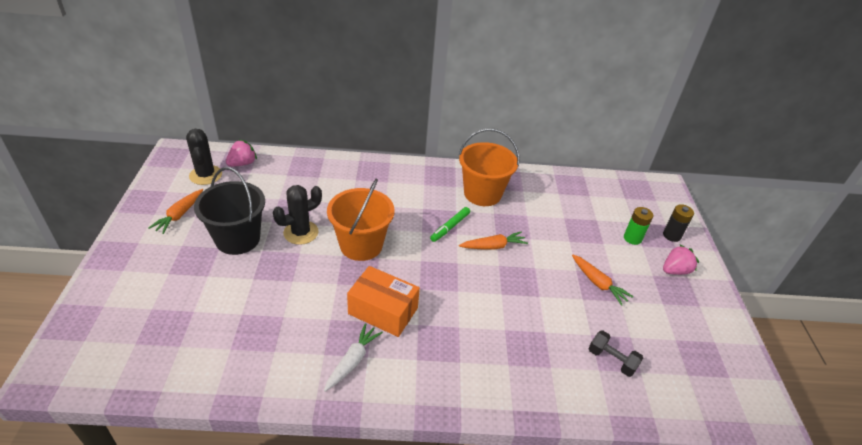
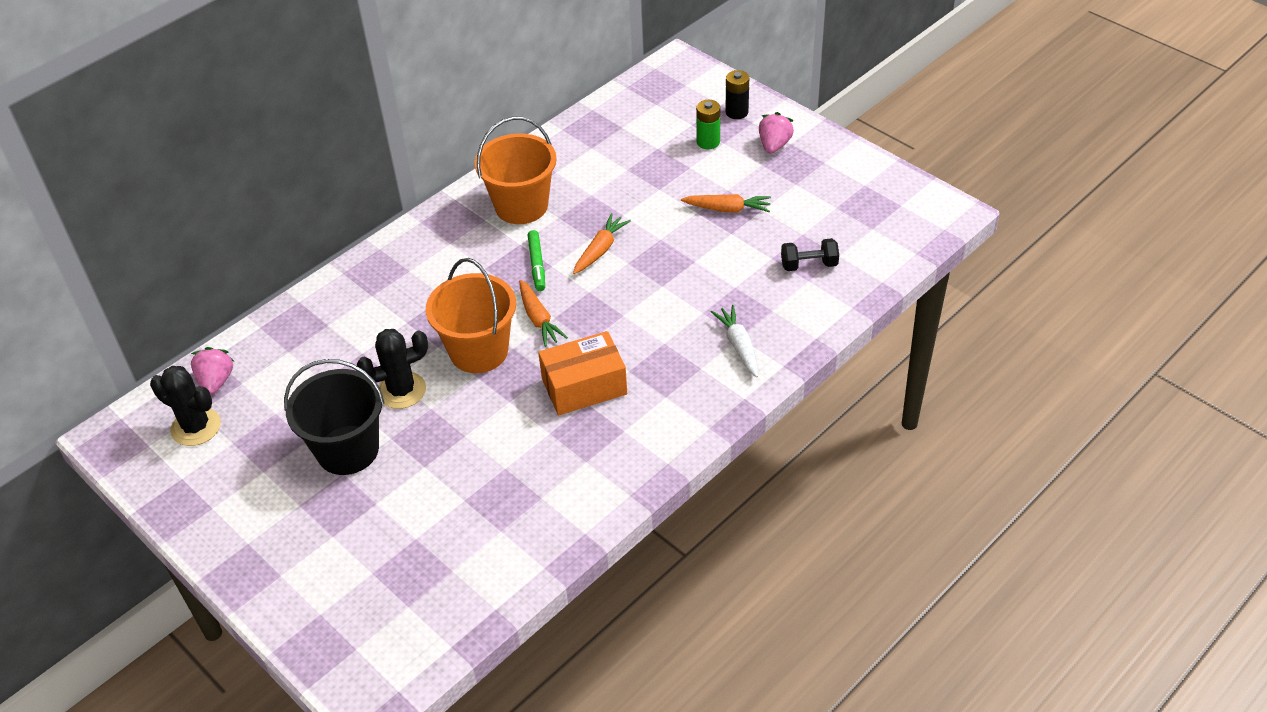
camera: 40 degrees left, 5 degrees up
(179, 215) = (243, 484): orange carrot -> orange carrot (538, 319)
(301, 232) = (401, 390): black cactus -> black cactus turned 60 degrees clockwise
(352, 361) = (617, 444): white carrot -> white carrot (739, 346)

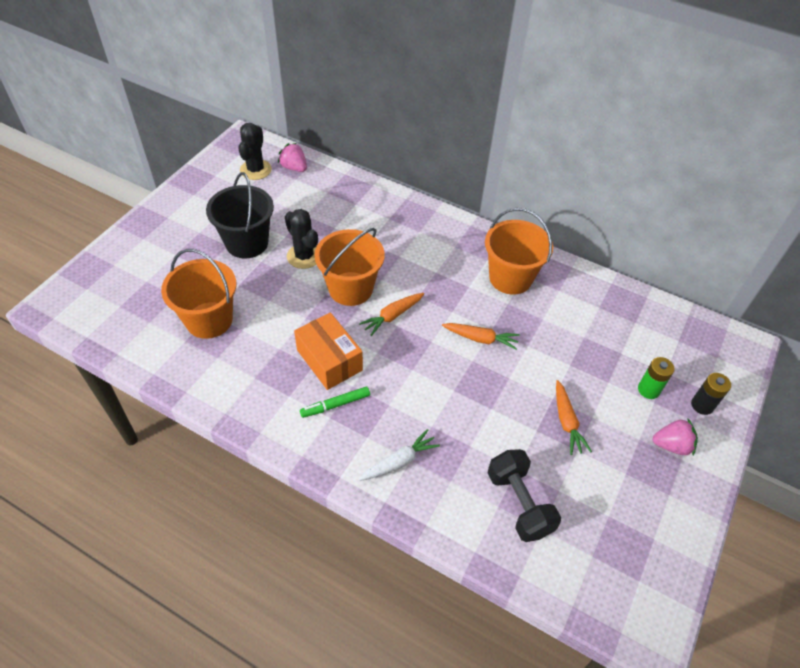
camera: 70 degrees right, 5 degrees up
(216, 381) = (294, 168): pink strawberry -> pink strawberry turned 120 degrees counterclockwise
(474, 502) = (209, 320): none -> orange bucket
(537, 264) = (450, 302): green marker -> green marker (335, 405)
(809, 265) = (519, 503): black dumbbell -> black dumbbell, size x1.57

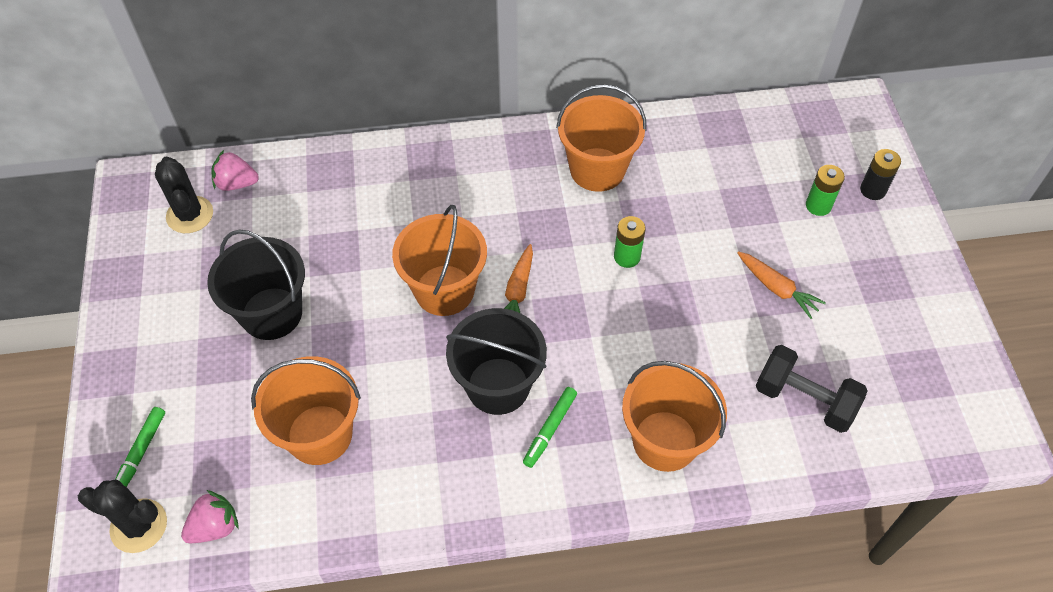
camera: 35 degrees left, 5 degrees up
(117, 270) = (140, 453): none -> green marker
(304, 256) = (356, 286): black cactus -> black cactus (139, 526)
(329, 360) = (498, 386): orange box -> black bucket
(399, 461) = (665, 441): white carrot -> orange bucket
(480, 339) = (627, 257): orange carrot -> green battery
(671, 445) = (880, 248): pink strawberry -> pink strawberry (215, 526)

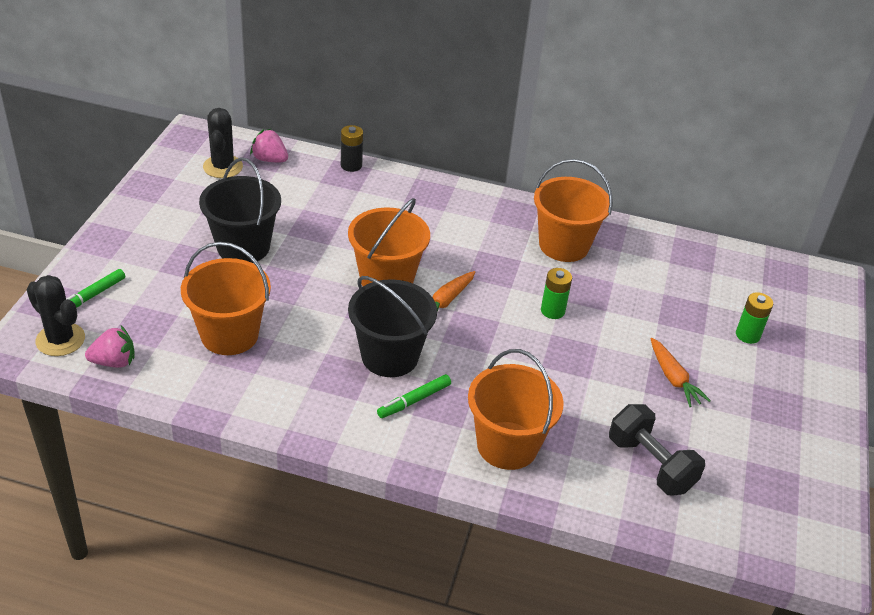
camera: 20 degrees right, 15 degrees down
(872, 190) = (806, 341): black battery -> black battery (351, 165)

